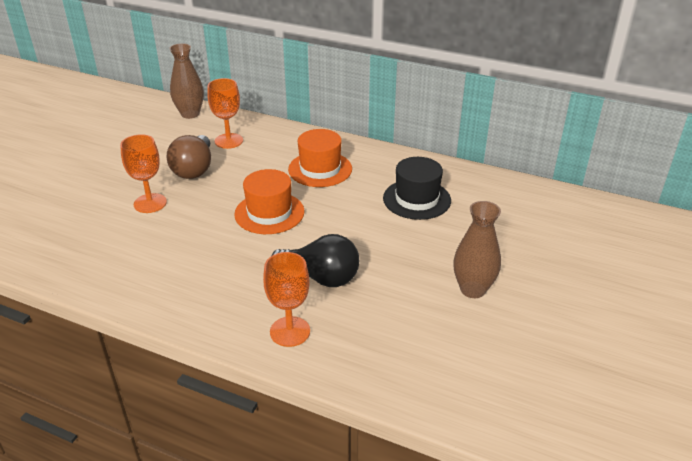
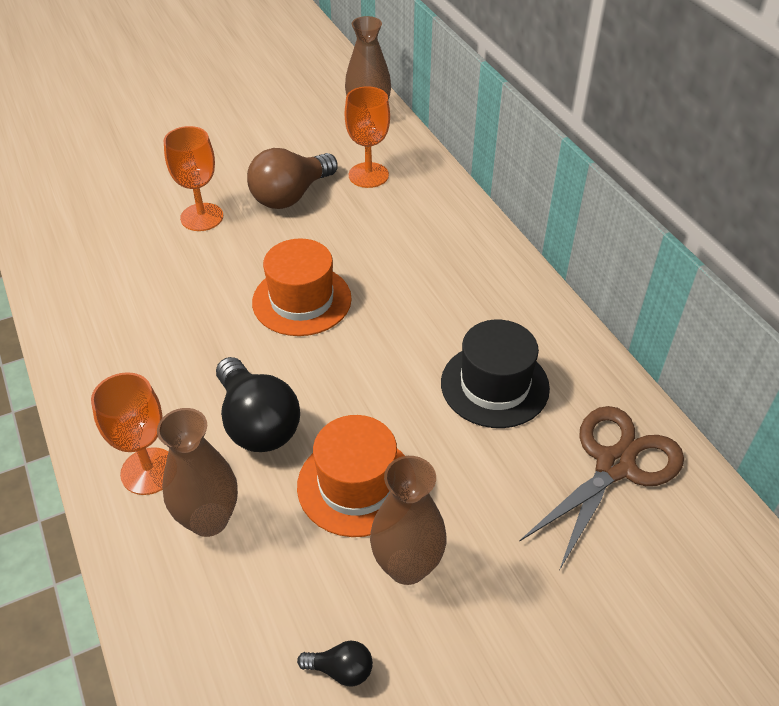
camera: 40 degrees right, 10 degrees up
(320, 169) = (426, 271): orange hat -> orange hat (356, 485)
(353, 331) = (209, 519): none -> brown vase
(498, 345) = (341, 670): none -> black light bulb
(506, 202) = (614, 465): none -> brown scissors

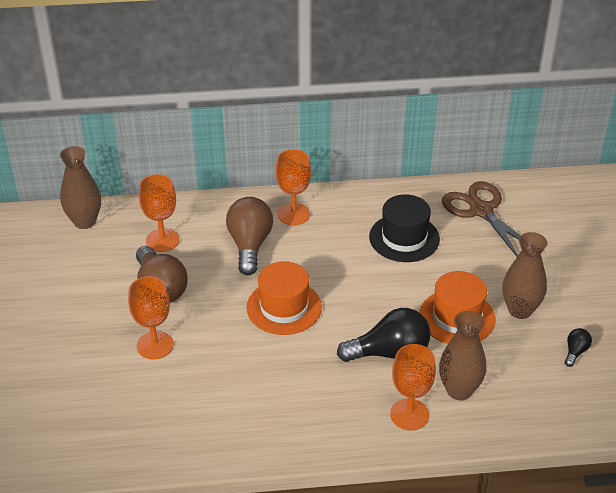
camera: 70 degrees left, 5 degrees down
(397, 242) = (249, 245): none -> brown light bulb
(476, 264) = (293, 214): none -> orange goblet

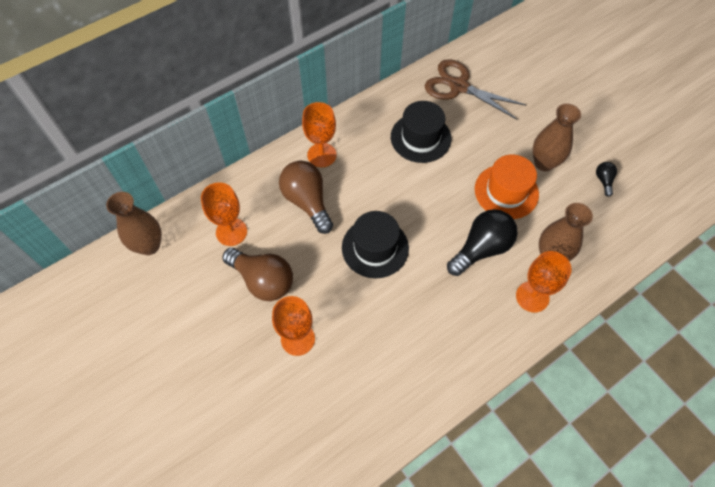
camera: 30 degrees left, 20 degrees up
(284, 307) = (375, 248): orange hat -> black hat

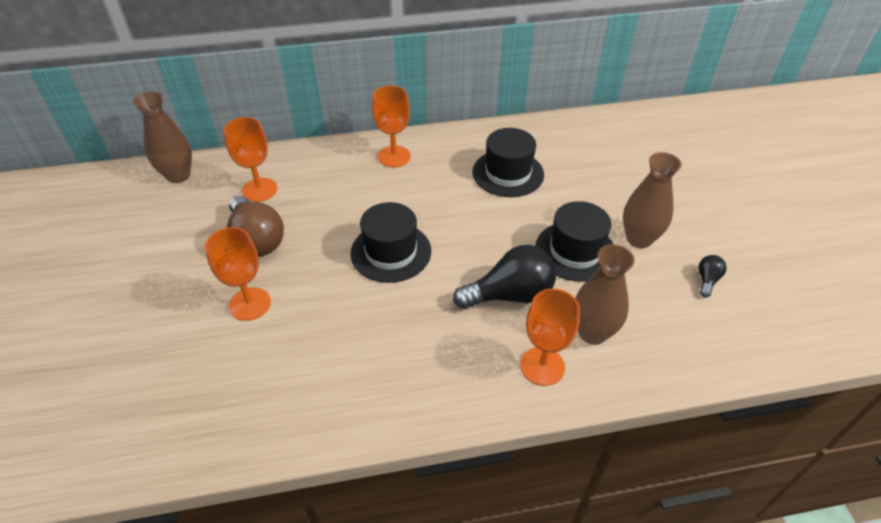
camera: 25 degrees right, 15 degrees down
(307, 202) = (351, 189): brown light bulb -> none
(459, 86) = (579, 143): brown scissors -> none
(506, 191) = (575, 251): orange hat -> black hat

